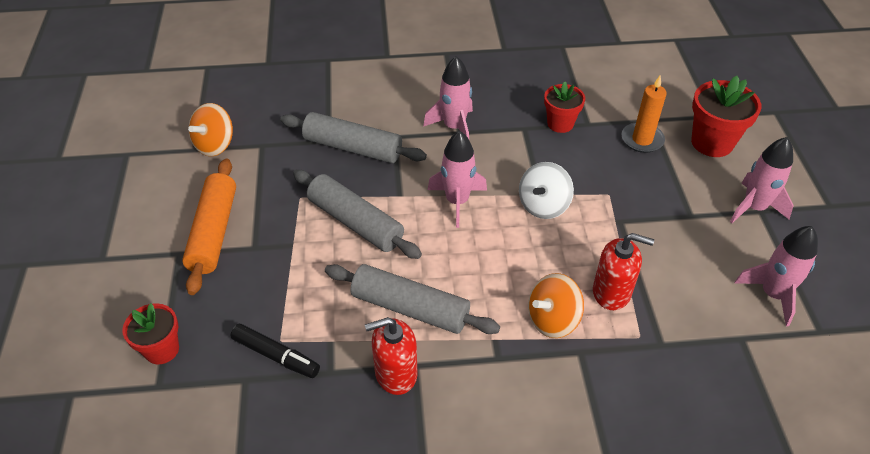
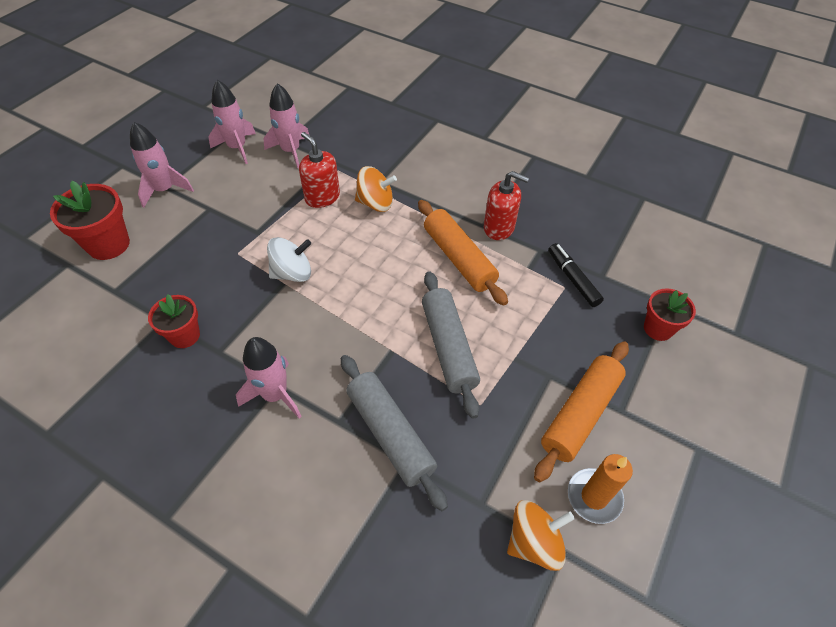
camera: 145 degrees left, 5 degrees up
(410, 308) = (458, 258): grey rolling pin -> orange rolling pin
(457, 201) = (351, 316): pink rocket -> pink rocket (291, 151)
(642, 140) = (149, 279): orange candle -> orange candle (594, 497)

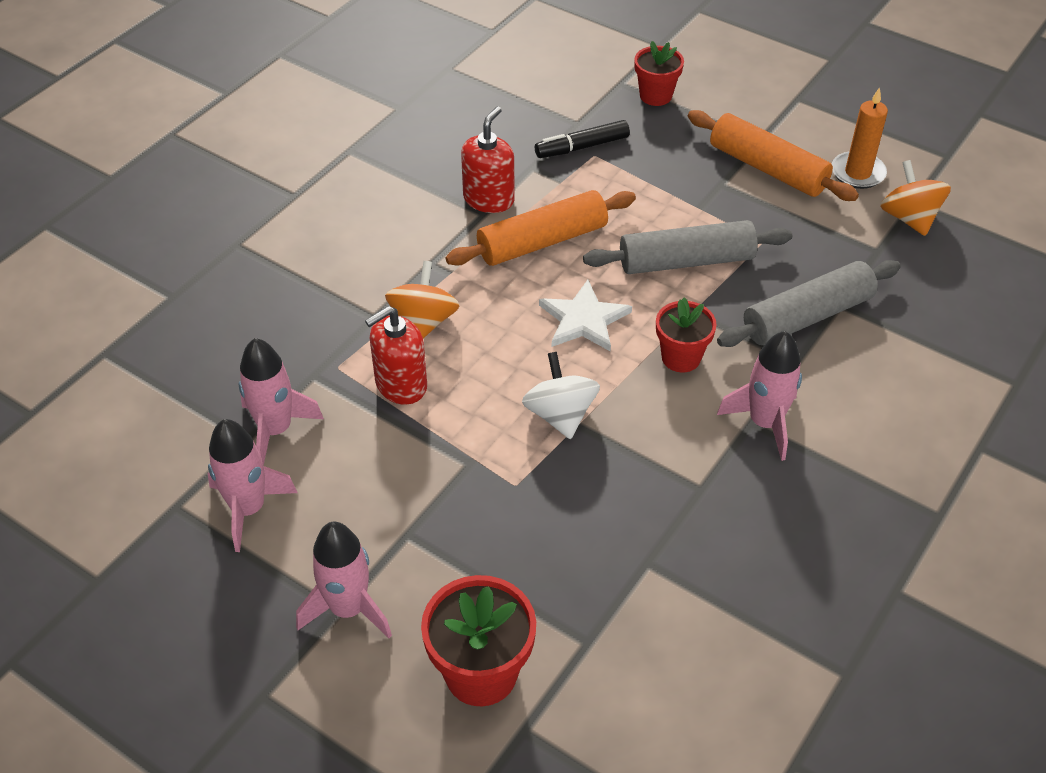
camera: 85 degrees left, 5 degrees down
(185, 335) = (675, 533): red flower pot -> red flower pot (681, 357)
(380, 284) = (584, 320): none -> white star

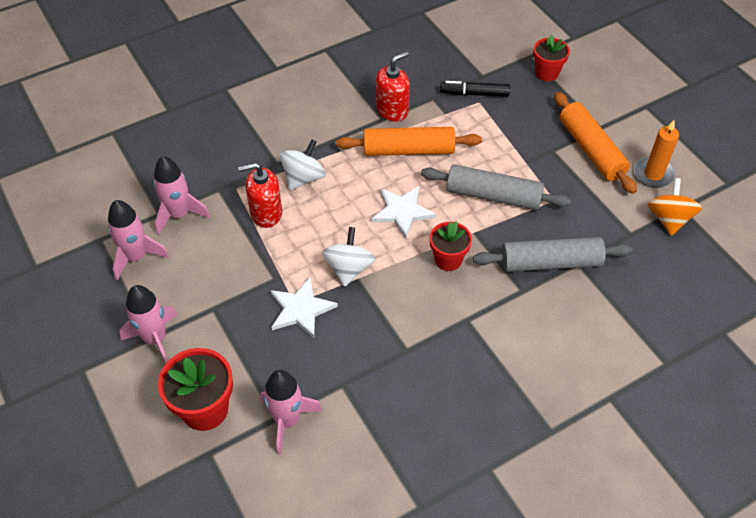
camera: 25 degrees right, 5 degrees up
(424, 322) = (303, 178): orange spinning top -> white spinning top
(529, 490) = (301, 309): none -> white star
(764, 423) = (474, 324): pink rocket -> pink rocket (287, 420)

